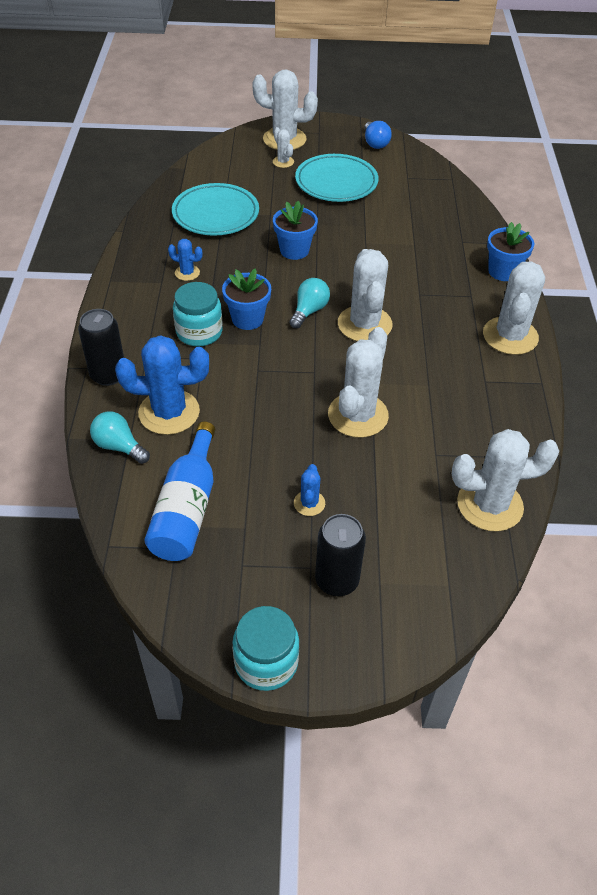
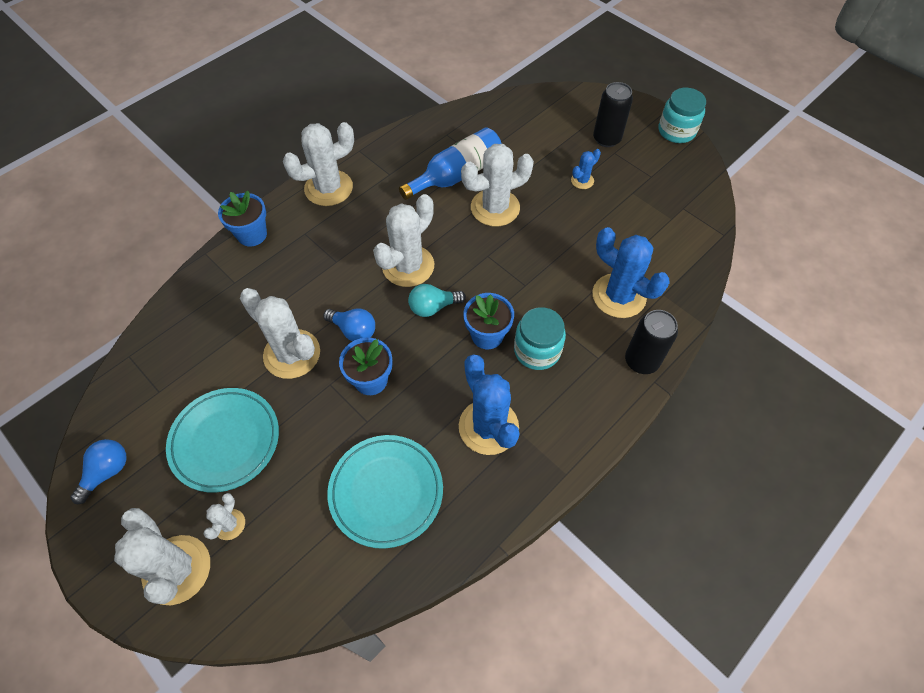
camera: 135 degrees left, 10 degrees up
(119, 446) = (674, 294): turquoise light bulb -> none
(187, 273) = (488, 427): blue cactus -> blue cactus, size x2.08
(187, 508) = (658, 224): blue bottle -> blue bottle (457, 175)
(343, 266) = (353, 330): none -> blue light bulb
(489, 505) = (484, 118): white cactus -> white cactus (292, 354)

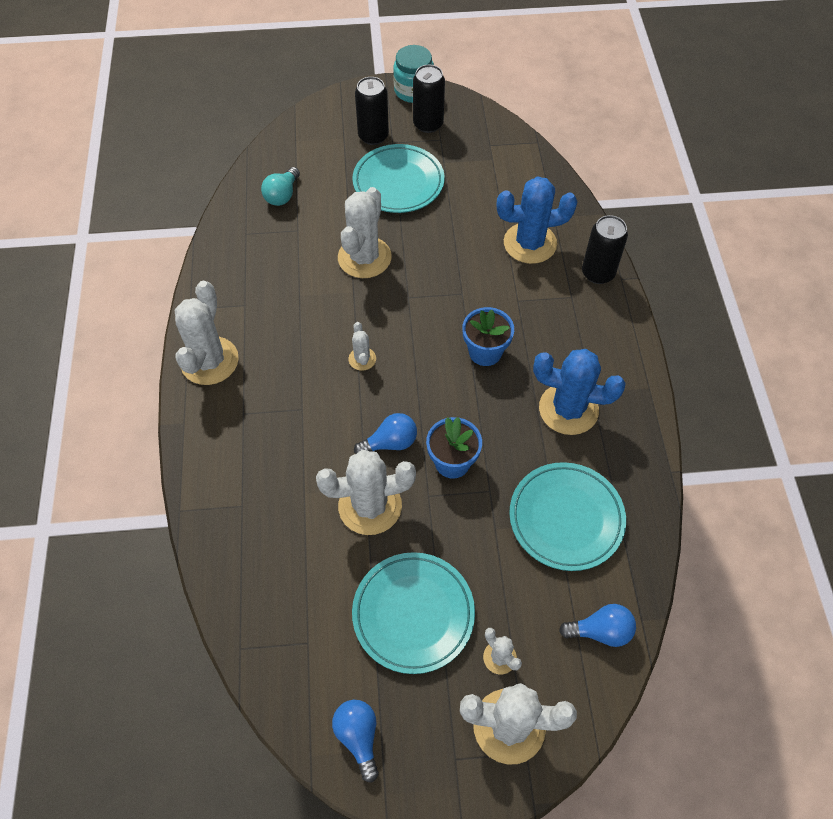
camera: 50 degrees left, 0 degrees up
(252, 235) = (199, 457): blue flower pot -> none
(304, 586) = (600, 631): none -> blue light bulb
(408, 266) = (362, 359): white cactus -> white cactus, size x0.48
(433, 307) = (422, 370): turquoise light bulb -> turquoise light bulb (282, 195)
(457, 175) = (300, 258): blue bottle -> none
(537, 350) = (530, 330): turquoise jar -> none
(582, 181) = (398, 183): blue cactus -> turquoise plate
(656, 160) = (428, 124): none -> black can

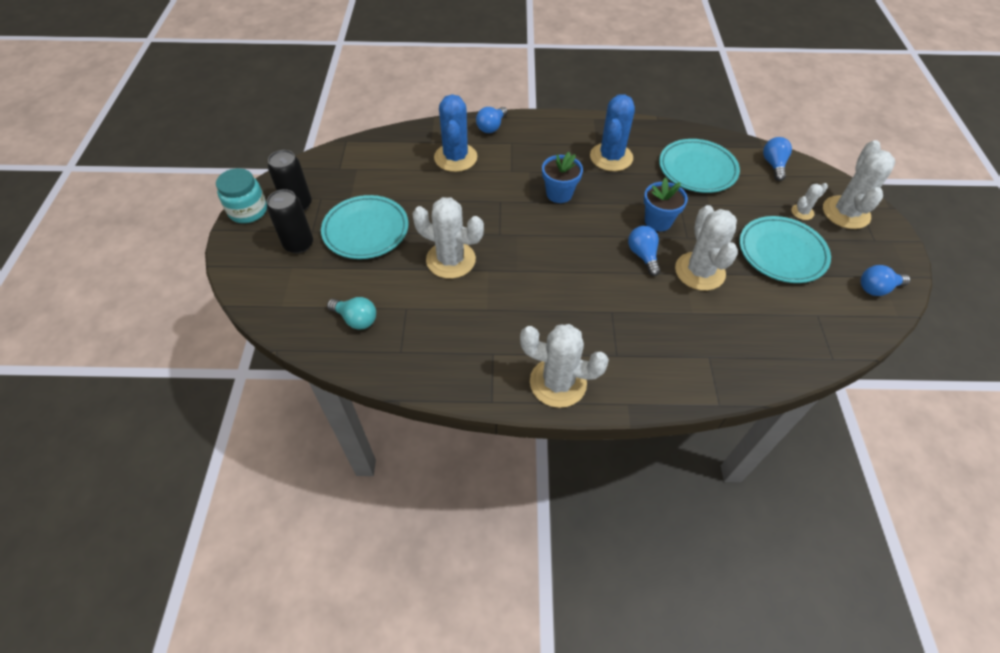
camera: 85 degrees left, 5 degrees down
(362, 359) = (562, 268): white cactus -> none
(598, 273) = (491, 127): black can -> blue light bulb

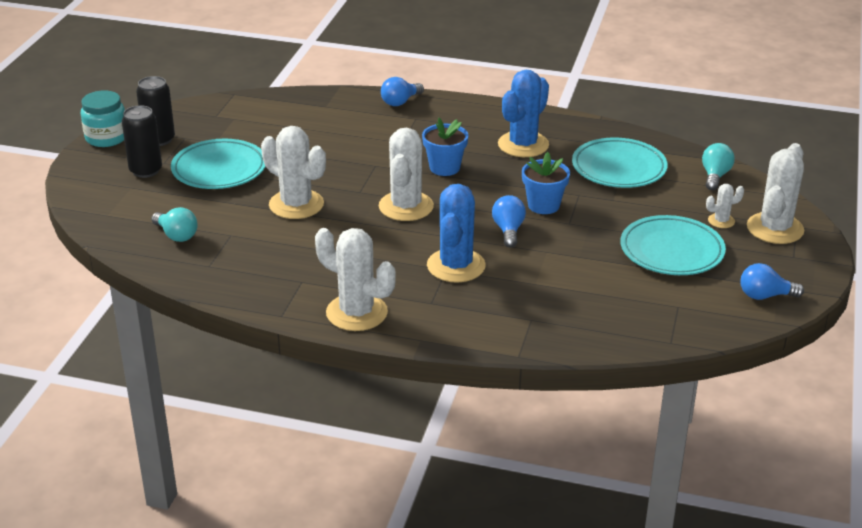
camera: 15 degrees right, 20 degrees down
(455, 158) = (346, 123): blue cactus -> blue cactus (456, 266)
(699, 271) = (565, 252): white cactus -> white cactus (406, 206)
(773, 165) = (715, 176): blue light bulb -> turquoise light bulb

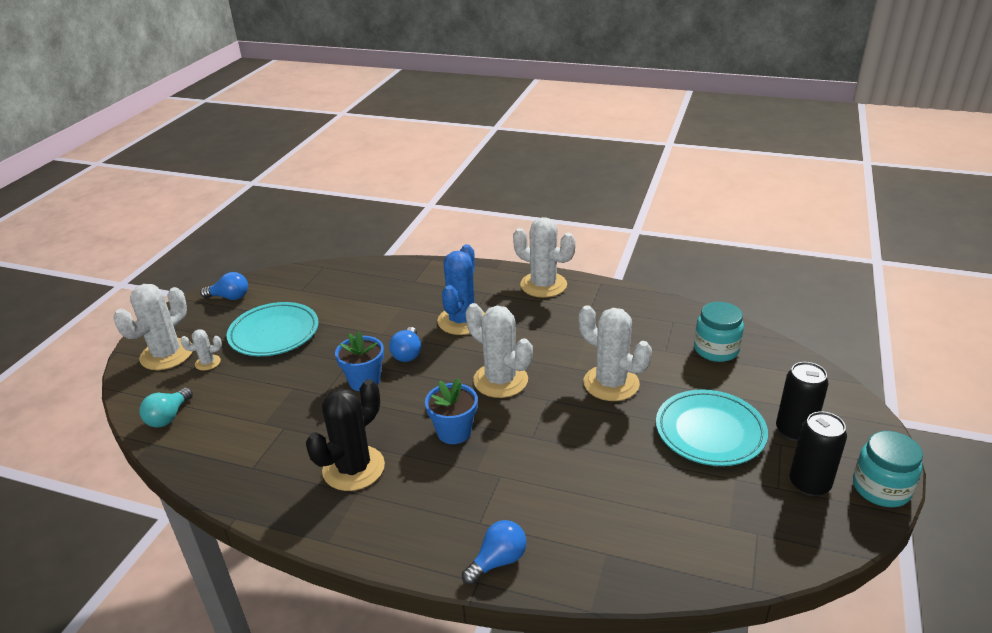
camera: 175 degrees left, 0 degrees up
(176, 235) = (716, 350): turquoise light bulb -> turquoise jar
(406, 206) = (500, 380): white cactus -> white cactus turned 60 degrees counterclockwise
(523, 145) = (353, 468): blue cactus -> black cactus
(619, 168) = (262, 429): turquoise plate -> none

